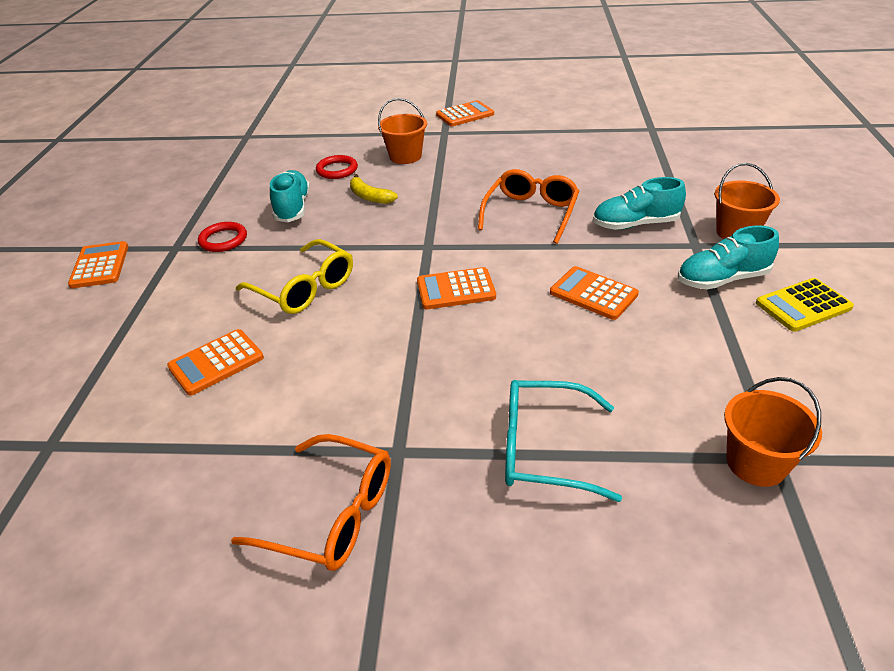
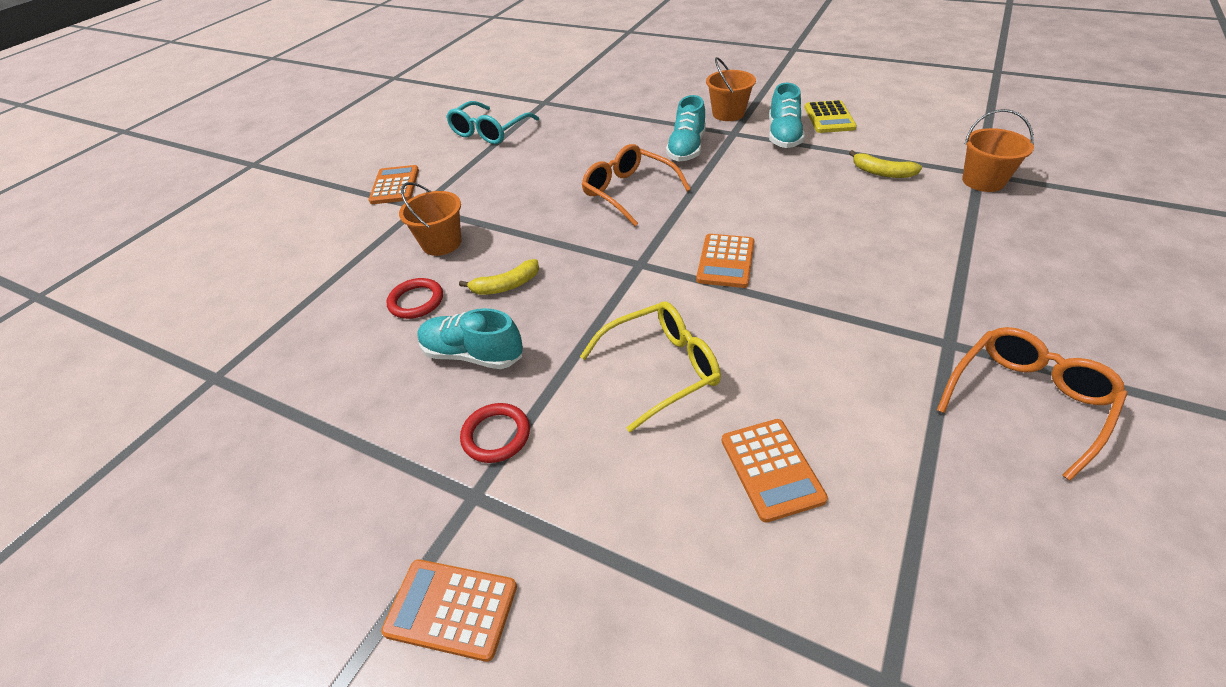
camera: 65 degrees left, 5 degrees up
(544, 449) = (957, 262): turquoise glasses -> turquoise glasses (489, 132)
(593, 294) = (772, 192): orange calculator -> none
(701, 367) = (882, 172): none -> yellow banana

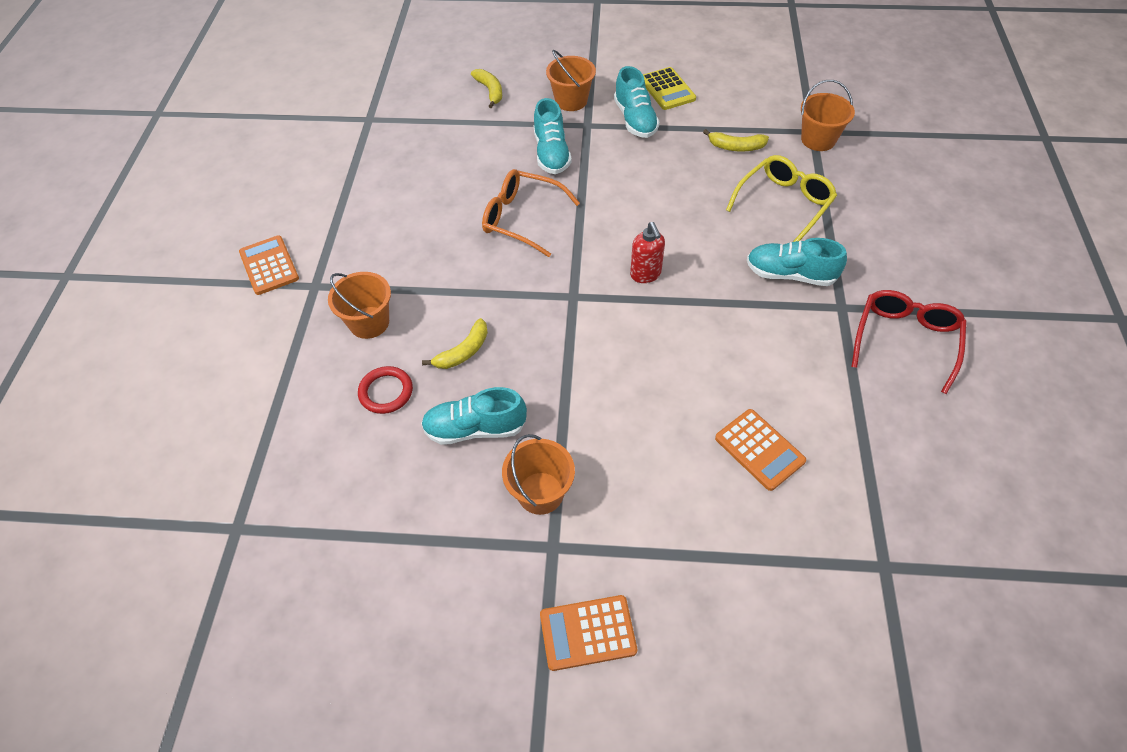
camera: 25 degrees left, 10 degrees up
(489, 132) = (331, 172): turquoise glasses -> none
(496, 435) = (540, 493): red ring -> orange bucket
(658, 97) = (490, 91): none -> yellow banana
(661, 369) = (642, 393): yellow glasses -> yellow glasses (784, 204)
(725, 261) = (645, 275): orange calculator -> red soap dispenser
(895, 296) = (790, 274): none -> turquoise shoe
(1027, 400) = (905, 340): orange glasses -> red glasses

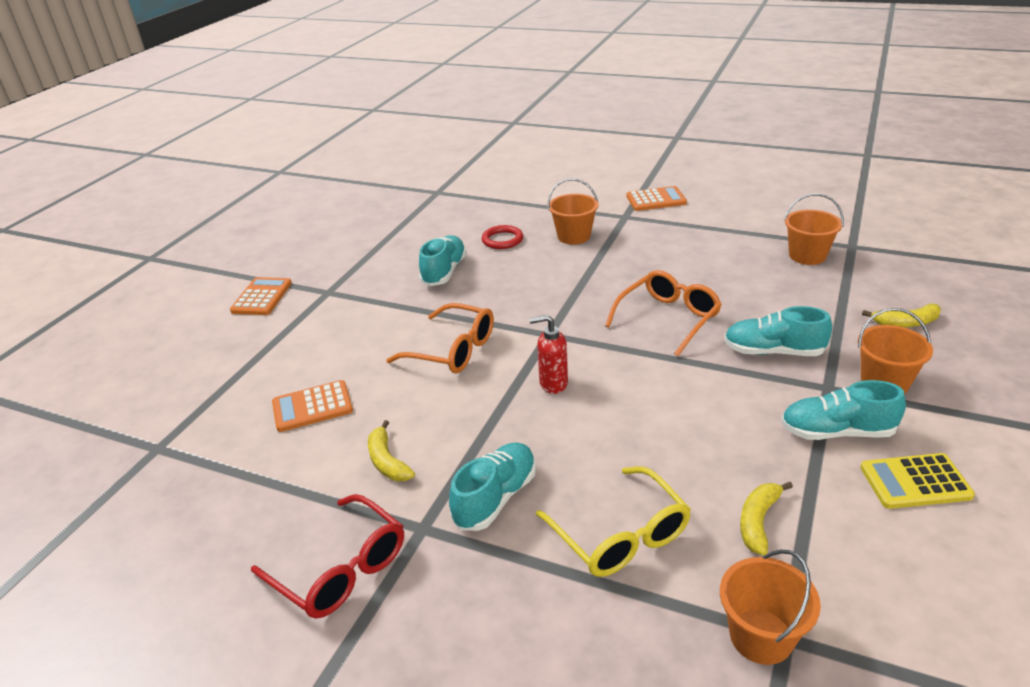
camera: 110 degrees right, 20 degrees down
(463, 351) = (519, 273): yellow banana -> yellow banana (387, 461)
(540, 493) = (370, 292): orange bucket -> orange bucket (807, 255)
(625, 364) = (453, 350): none -> orange glasses

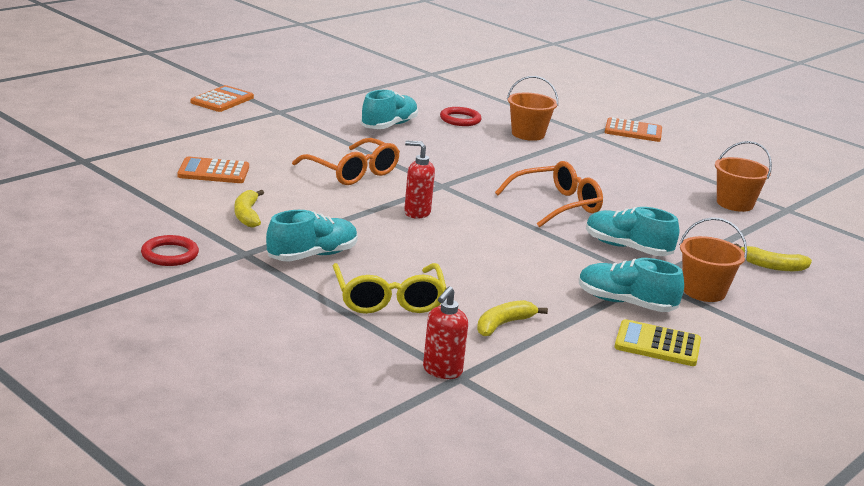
camera: 15 degrees right, 10 degrees down
(340, 569) = (170, 254): red glasses -> red ring
(761, 636) = (442, 371): orange bucket -> red soap dispenser

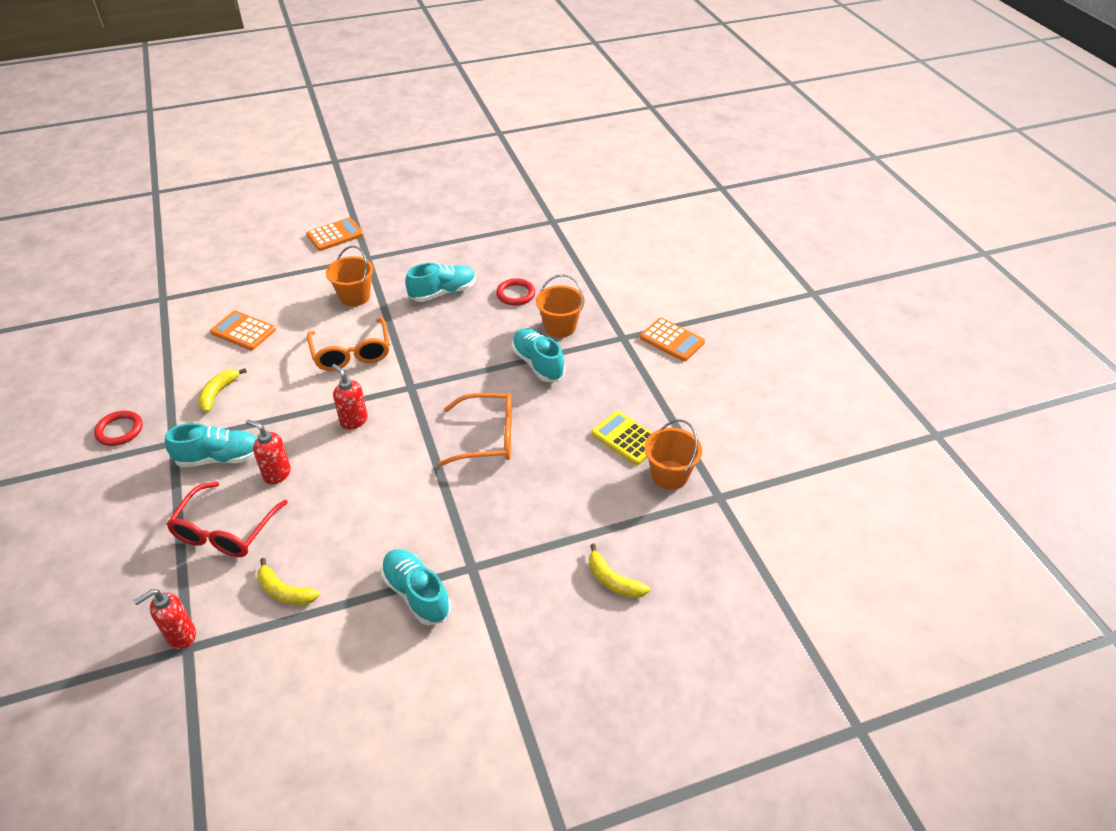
camera: 30 degrees right, 20 degrees up
(388, 256) = (277, 474): none -> red soap dispenser
(388, 299) = (225, 531): yellow glasses -> red glasses
(503, 324) = (284, 591): yellow banana -> yellow banana turned 135 degrees counterclockwise
(627, 248) = (494, 516): turquoise shoe -> turquoise shoe (538, 364)
(657, 344) = (389, 660): yellow calculator -> yellow calculator (626, 438)
(704, 291) = (506, 598): orange bucket -> orange bucket (355, 296)

